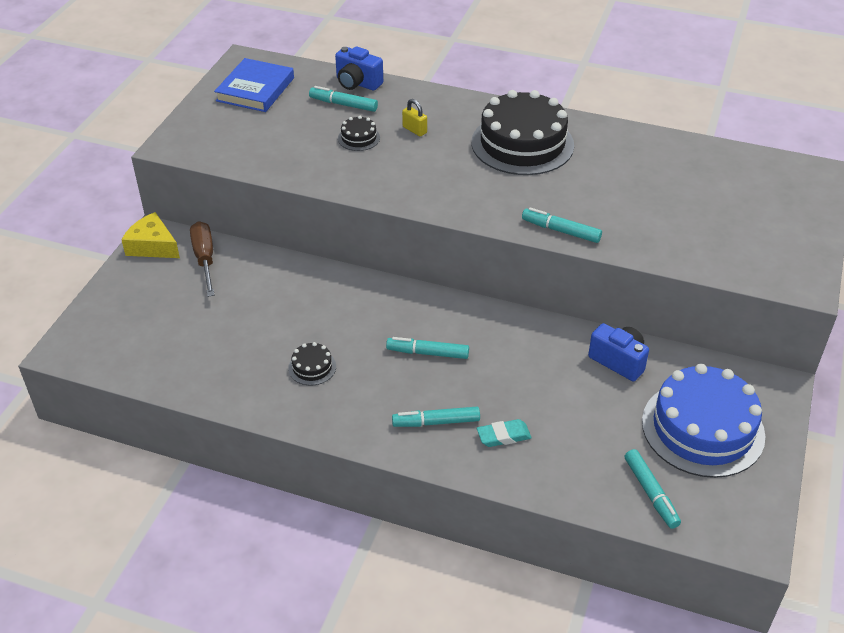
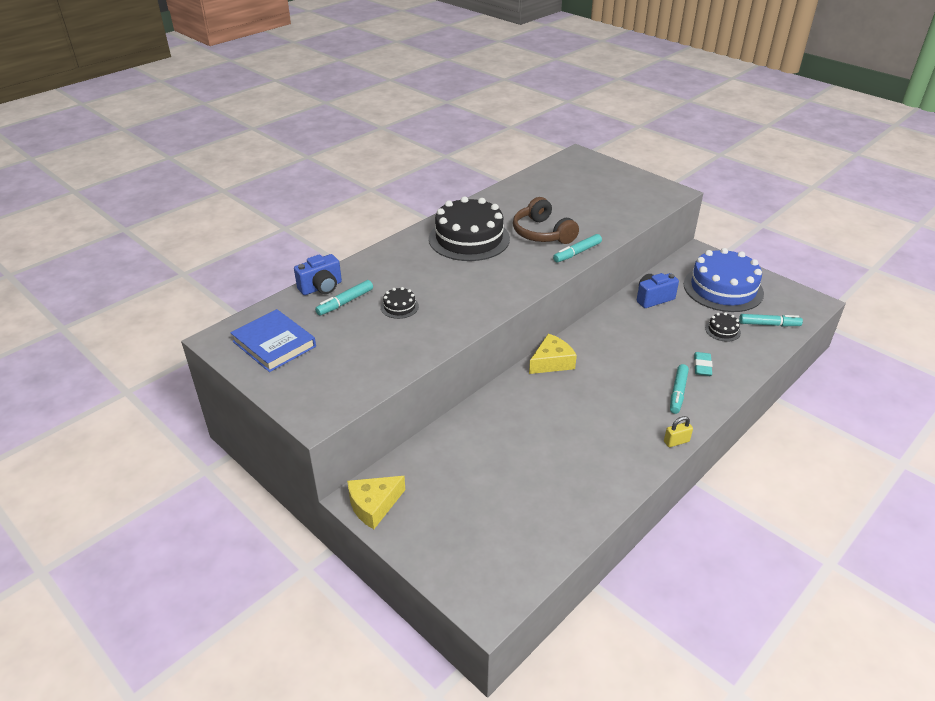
camera: 65 degrees left, 5 degrees down
(205, 259) = (418, 472): brown screwdriver -> none
(312, 367) = (593, 440): black cake -> black cake (722, 330)
(414, 130) = (412, 278): yellow padlock -> yellow padlock (676, 441)
(424, 303) = (551, 362): none -> yellow cheese
(427, 353) = (606, 376): turquoise marker -> none
(582, 193) = (542, 233): none -> brown headphones

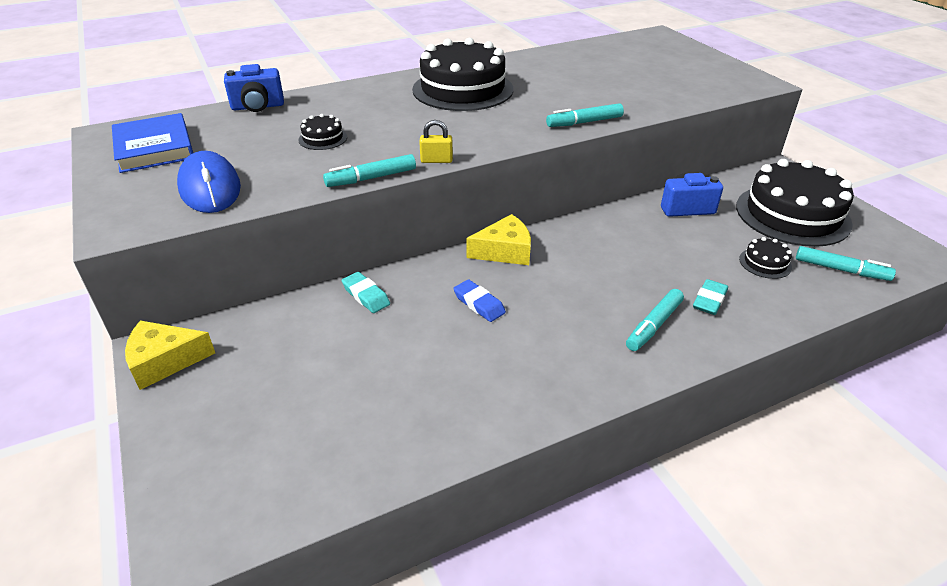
camera: 20 degrees right, 0 degrees up
(345, 302) = (268, 124): turquoise marker -> turquoise marker (371, 178)
(353, 368) = (210, 188): none -> blue mouse
(479, 420) = (366, 296): none -> turquoise eraser
(542, 233) = (555, 97): brown headphones -> none
(560, 406) = (479, 304): none -> blue eraser
(676, 441) = (613, 389): yellow padlock -> yellow padlock (436, 160)
(723, 288) = (792, 215): blue cake -> black cake

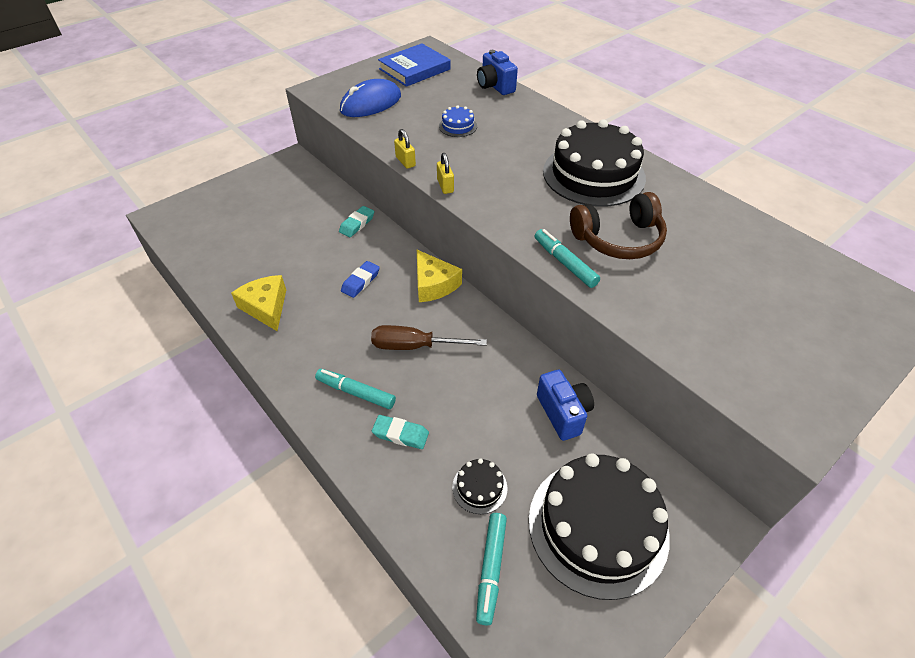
camera: 75 degrees right, 10 degrees up
(164, 361) = (282, 166): yellow cheese -> yellow cheese (266, 307)
(323, 138) = (458, 126): black cake -> blue cake
(371, 178) = (405, 161): turquoise marker -> yellow padlock
(560, 96) = (618, 239): none -> brown headphones
(594, 276) = (414, 346): none -> brown screwdriver

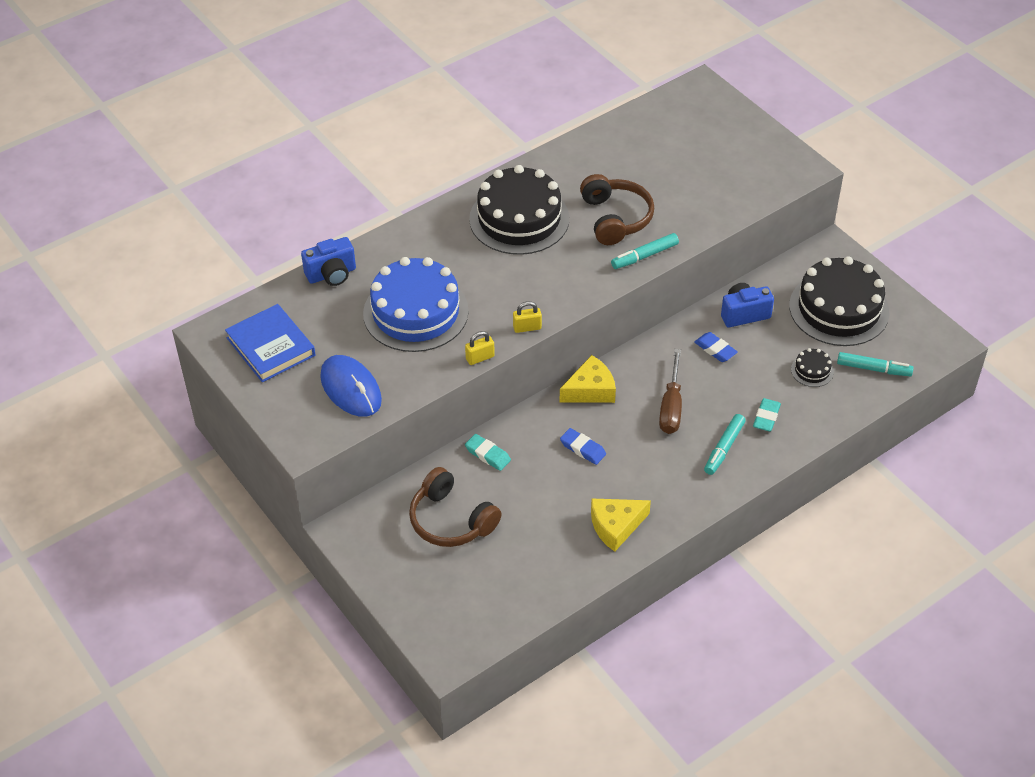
camera: 85 degrees left, 0 degrees up
(290, 209) = (451, 520): none -> brown headphones
(458, 126) = (415, 312): blue cake -> blue cake, size x2.40
(501, 384) = (715, 349): none -> blue eraser

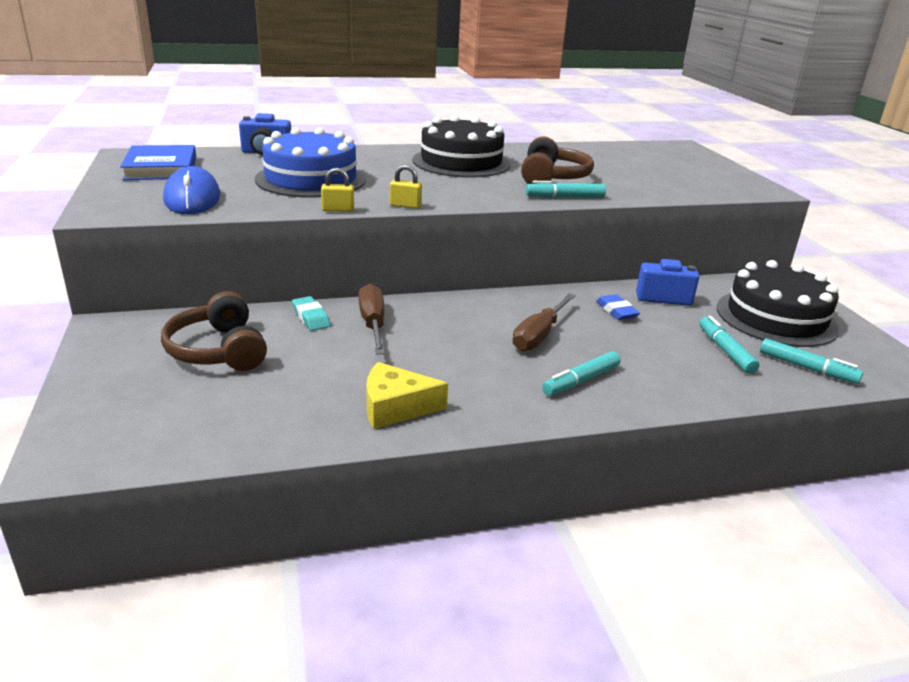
camera: 20 degrees right, 20 degrees down
(540, 443) = (373, 324): none -> brown screwdriver
(583, 449) = (414, 339): blue eraser -> none
(590, 390) = (460, 304): yellow cheese -> none
(766, 417) = (649, 371): turquoise eraser -> none
(812, 370) = (725, 351): black cake -> turquoise marker

